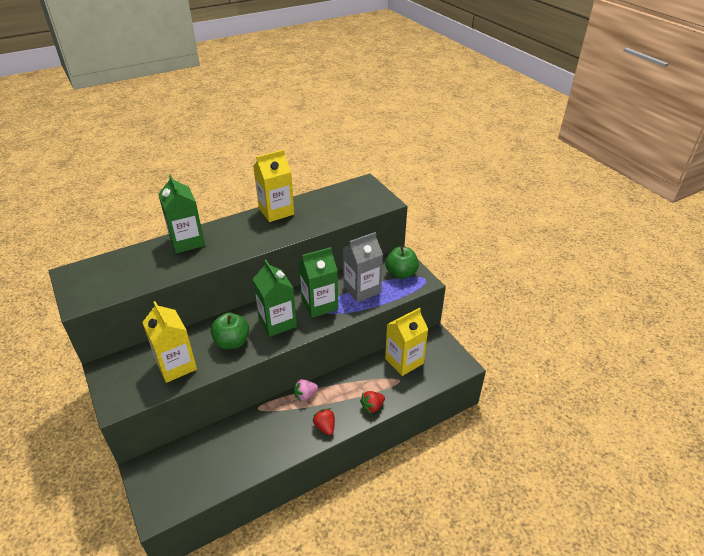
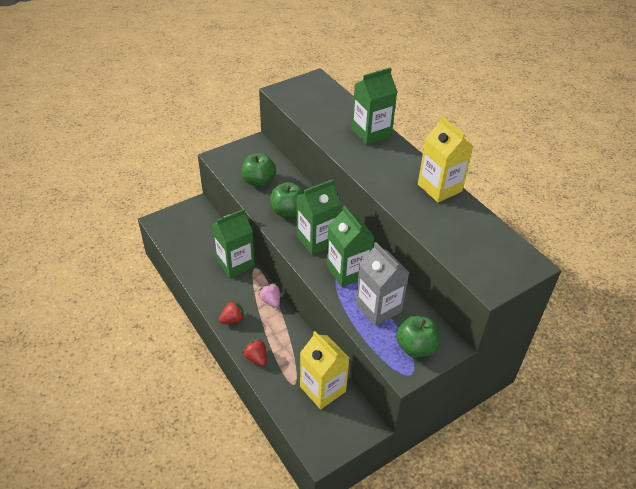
camera: 85 degrees right, 5 degrees up
(176, 365) = (259, 181): yellow carton -> green apple
(248, 425) = (235, 263): none -> green carton

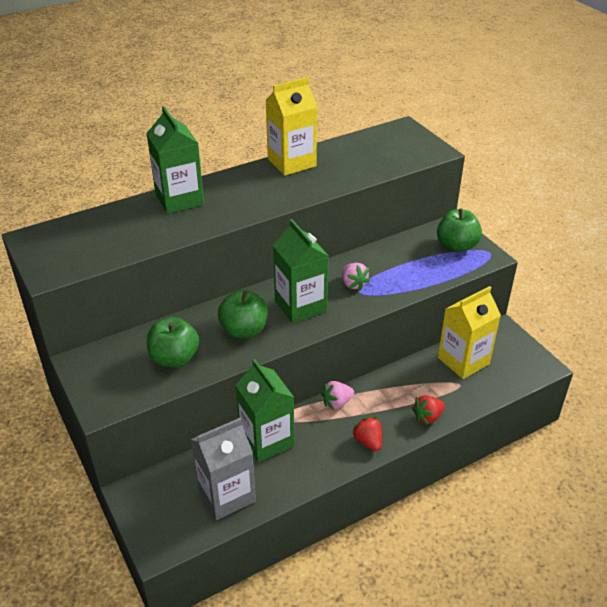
camera: 85 degrees left, 5 degrees down
(347, 271) = (353, 284): green carton -> pink strawberry
(378, 308) = (407, 266): grey carton -> grey carton (226, 495)

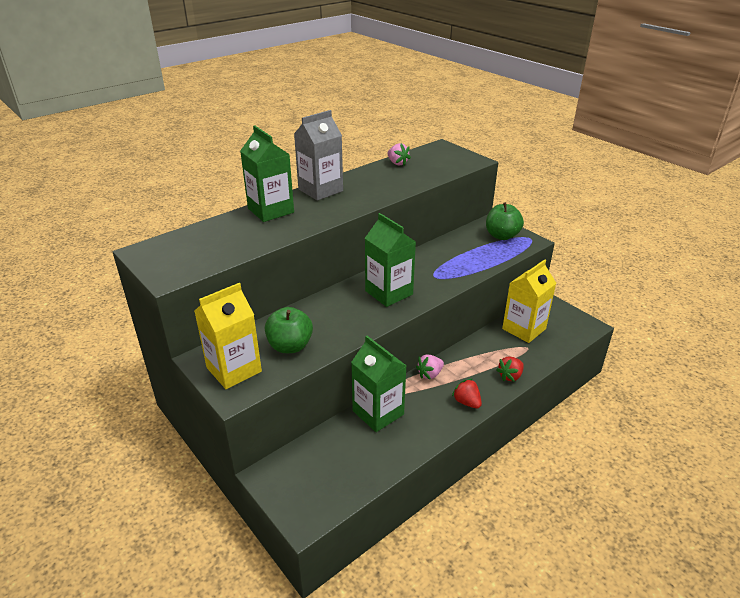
camera: 10 degrees left, 5 degrees down
(226, 495) = (355, 464): grey carton -> grey carton (320, 190)
(244, 330) = (346, 316): green apple -> none
(291, 162) = (358, 177): yellow carton -> yellow carton (234, 369)
(353, 284) = (428, 272): pink strawberry -> pink strawberry (397, 163)

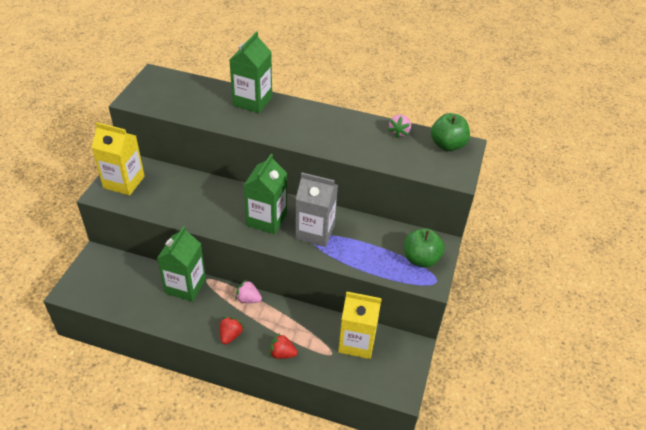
camera: 55 degrees right, 10 degrees up
(290, 346) = (164, 196): green apple -> green apple (447, 145)
(320, 190) = (307, 111): grey carton -> grey carton (315, 232)

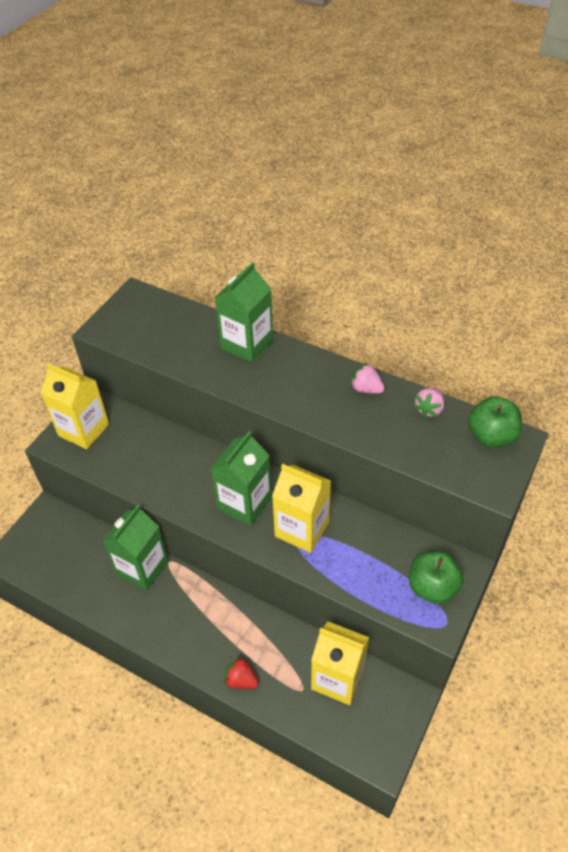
camera: 15 degrees right, 5 degrees up
(230, 335) = (183, 644): red strawberry -> none
(248, 299) = (214, 597): pink strawberry -> pink strawberry (366, 389)
(315, 232) = (302, 529): grey carton -> yellow carton

